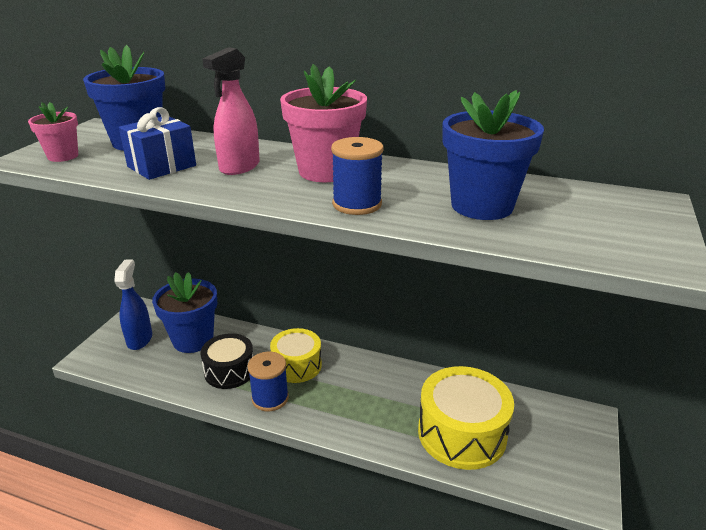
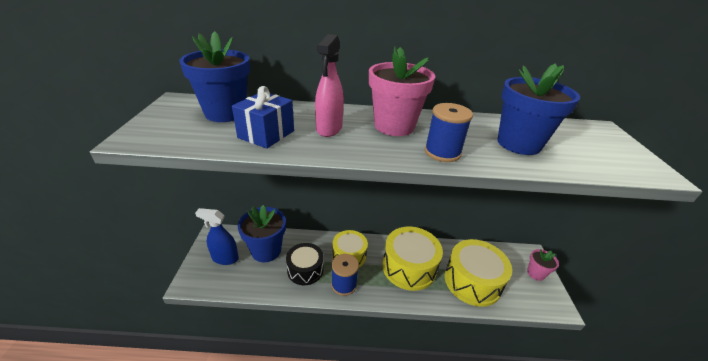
camera: 20 degrees left, 5 degrees up
(63, 156) = (169, 133): pink flower pot -> pink flower pot (535, 273)
(140, 339) = (225, 258): blue spray bottle -> blue spray bottle turned 60 degrees counterclockwise
(374, 395) = (409, 267): none -> yellow drum

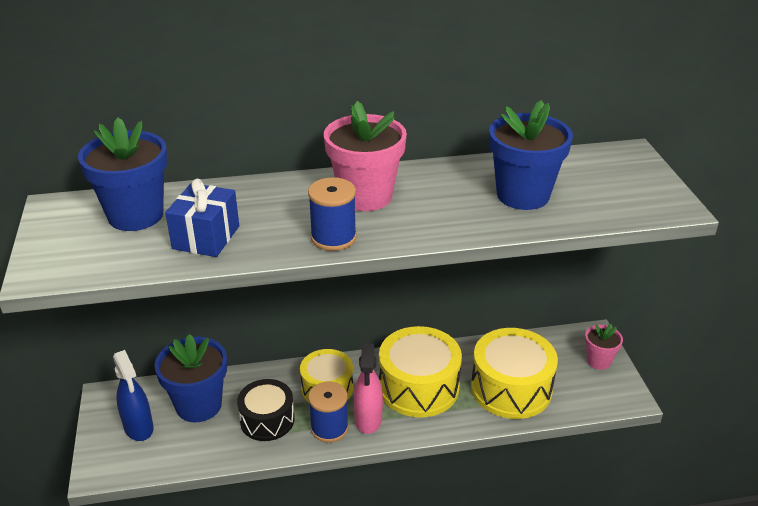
camera: 10 degrees left, 0 degrees up
(225, 258) = (139, 428): blue spray bottle -> blue spray bottle turned 120 degrees counterclockwise
(329, 129) = (283, 215): pink spray bottle -> pink spray bottle (368, 419)
(442, 152) = (430, 224): blue spool -> blue spool (333, 238)

